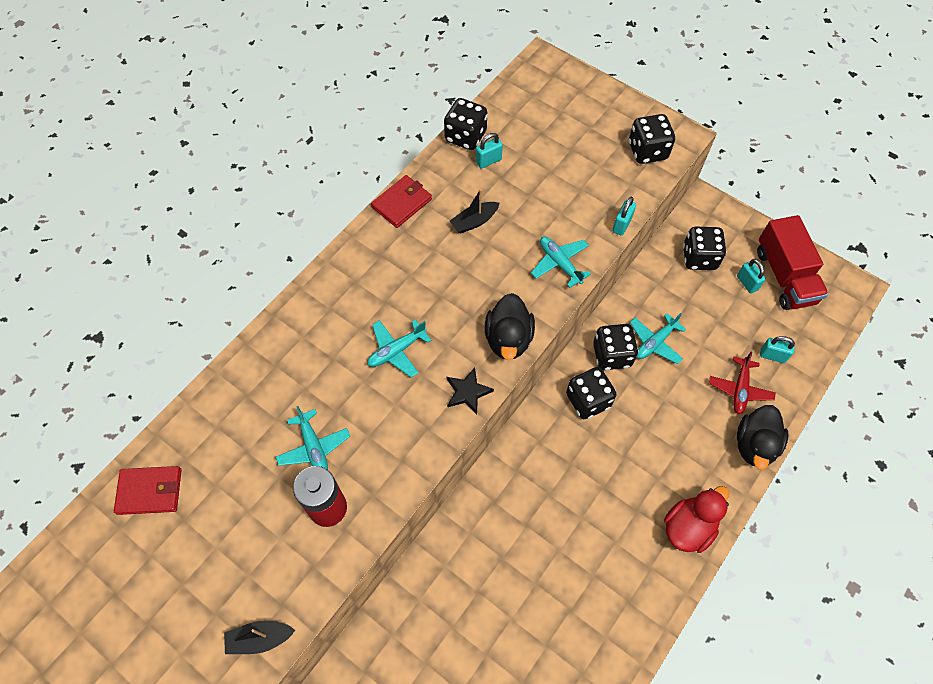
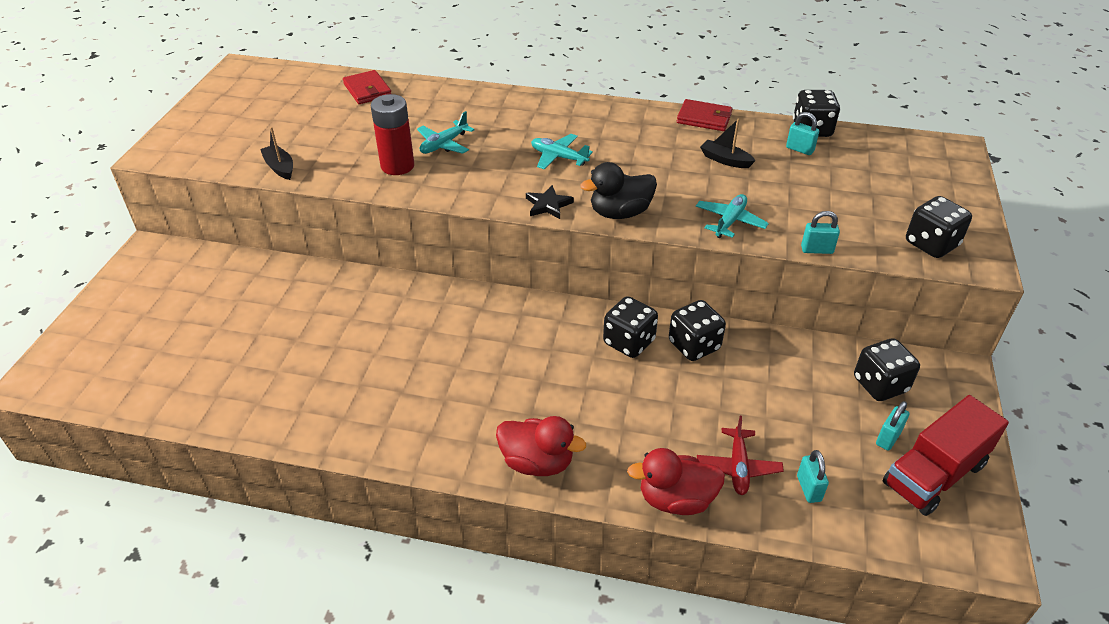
camera: 65 degrees right, 20 degrees down
(655, 342) = (737, 376): turquoise plane -> none
(740, 389) = (738, 467): red plane -> red plane turned 75 degrees counterclockwise
(754, 445) = (676, 499): black duck -> red duck

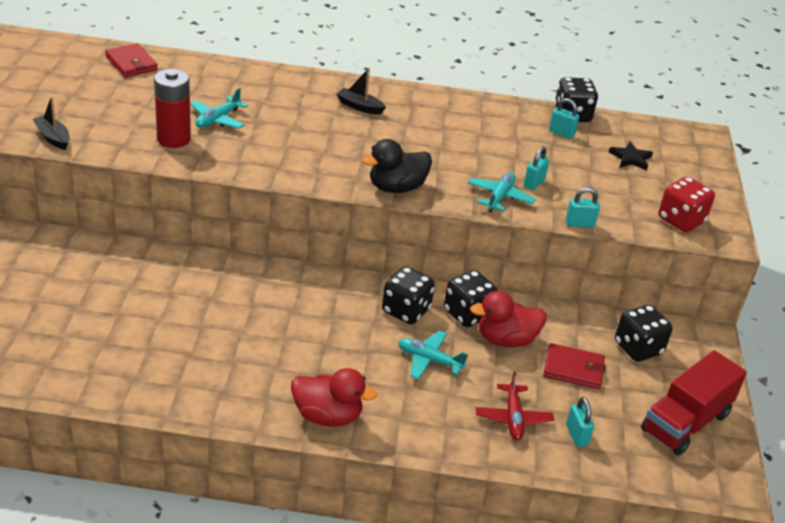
camera: 10 degrees left, 5 degrees down
(548, 205) = (327, 179): black star -> black star (631, 158)
(558, 157) = (333, 135): turquoise plane -> turquoise plane (429, 360)
(676, 499) = (458, 446): red duck -> red duck (506, 339)
(704, 118) = (470, 101): red wallet -> red wallet (573, 369)
(725, 160) = (492, 141): black boat -> black boat (360, 107)
(888, 438) = (645, 393): turquoise padlock -> turquoise padlock (534, 183)
(931, 244) = (681, 220): black dice -> red dice

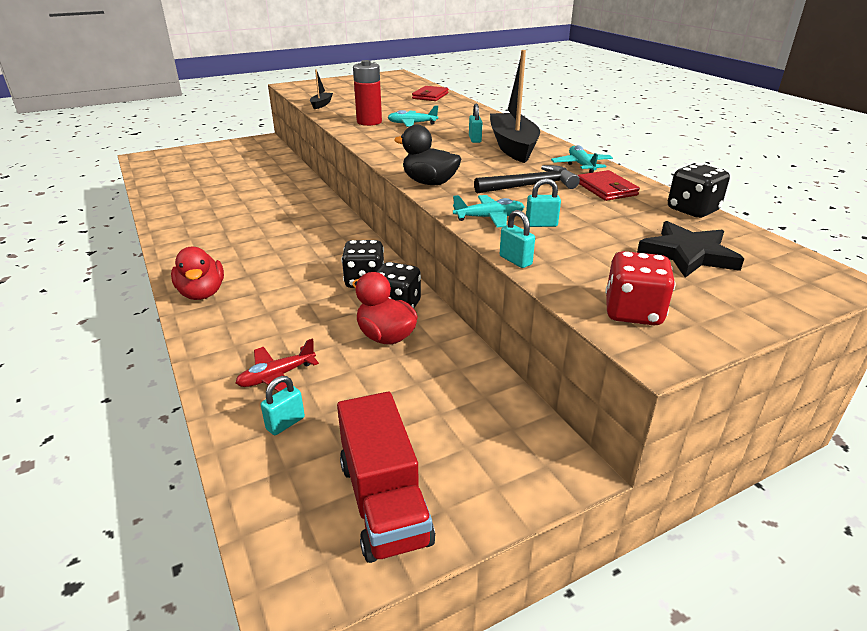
camera: 60 degrees right, 5 degrees down
(360, 107) = (513, 147): black boat -> black boat, size x2.19
(429, 360) = (313, 311): turquoise plane -> turquoise plane (581, 165)
(458, 148) = (530, 185): none -> black hammer
(561, 133) = (650, 214): turquoise padlock -> turquoise padlock (475, 139)
(573, 369) = (388, 388): red wallet -> red wallet (606, 189)
(631, 158) = (688, 254): black star -> black star, size x1.69
(638, 348) = (474, 419): black dice -> none
(685, 422) = (384, 501): red truck -> red truck turned 120 degrees counterclockwise

